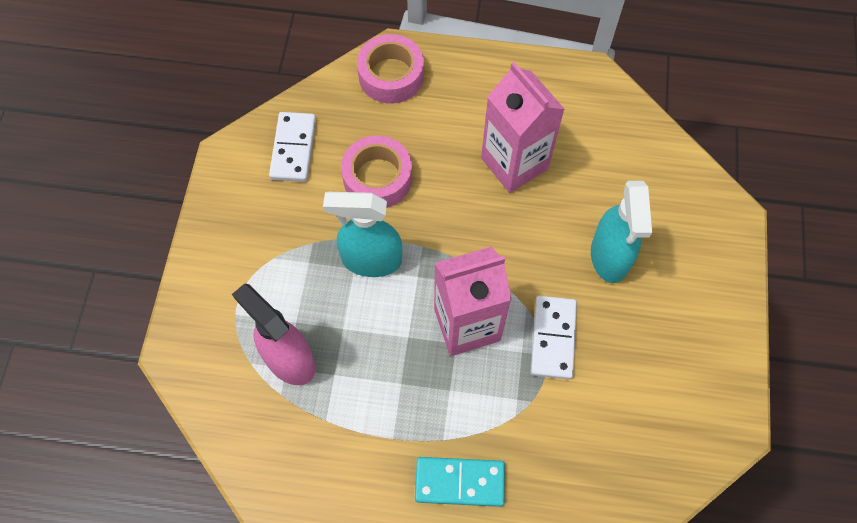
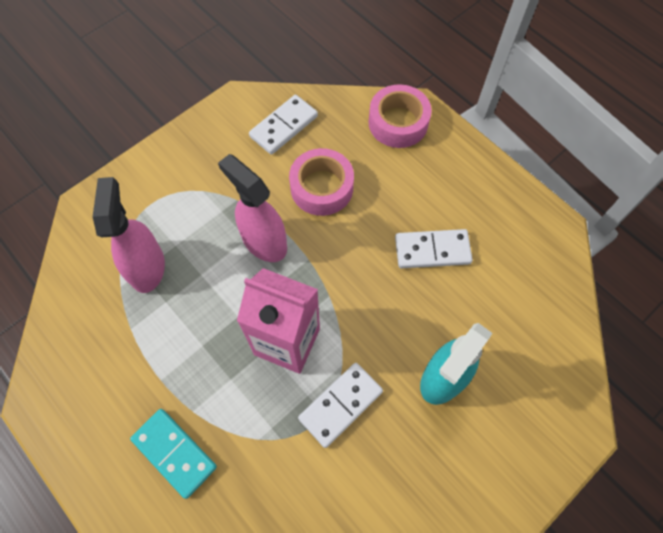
camera: 40 degrees right, 0 degrees up
(371, 260) = (263, 241): turquoise spray bottle -> pink spray bottle
(514, 163) = (432, 250): pink carton -> white domino

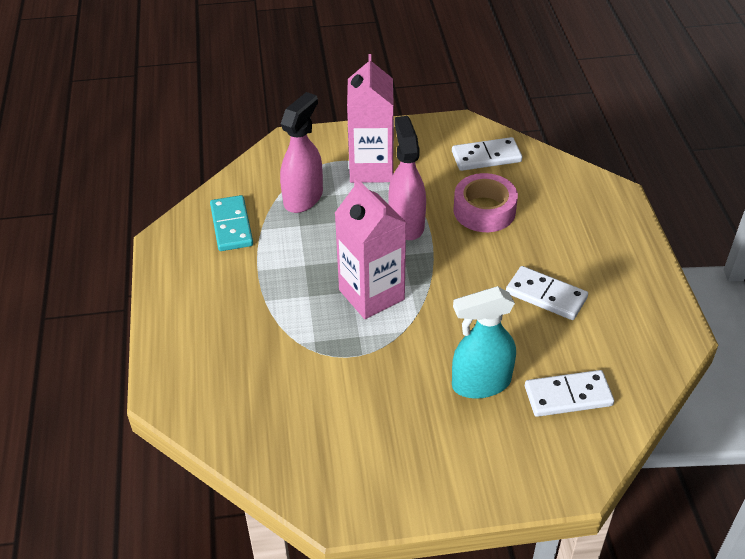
camera: 35 degrees right, 20 degrees down
(174, 453) = (231, 318): turquoise domino -> turquoise domino (231, 226)
(189, 196) = (371, 168): none -> pink carton
(340, 405) = (380, 356): white domino -> white domino (568, 396)
(398, 123) = (590, 196): pink tape -> none

